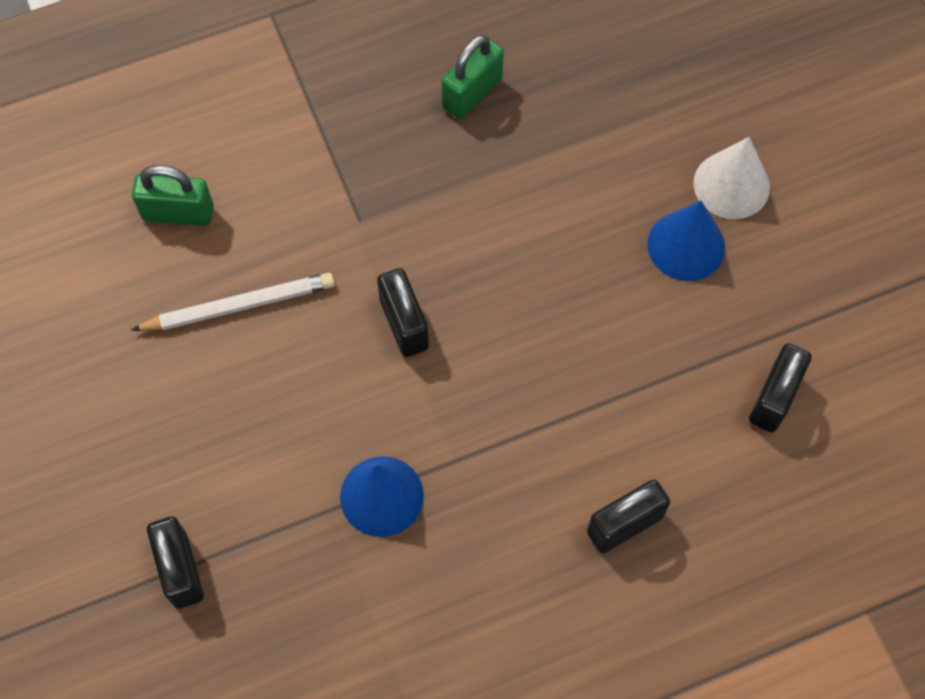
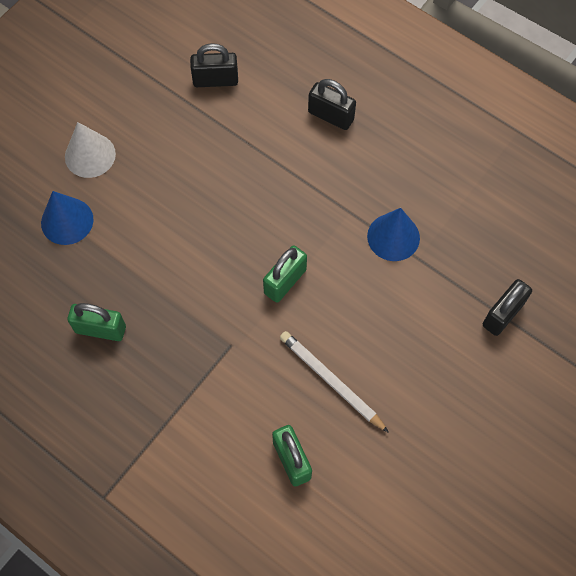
camera: 120 degrees left, 0 degrees up
(404, 324) = (285, 281): black padlock -> green padlock
(686, 245) = (145, 160): blue cone -> blue cone (67, 221)

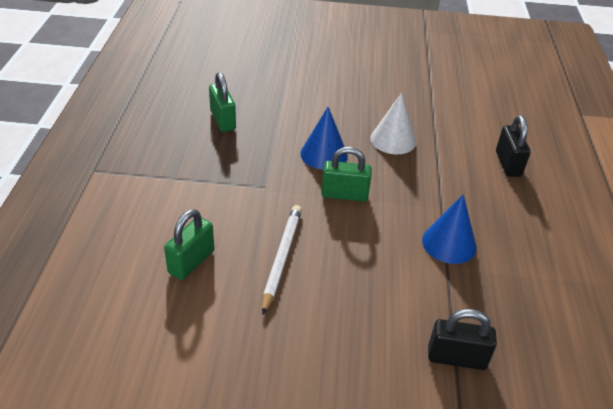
camera: 55 degrees right, 25 degrees down
(67, 221) = (288, 78): blue cone -> blue cone (324, 154)
(90, 155) = (344, 69): white cone -> white cone (393, 140)
(215, 80) = (463, 98): black padlock -> none

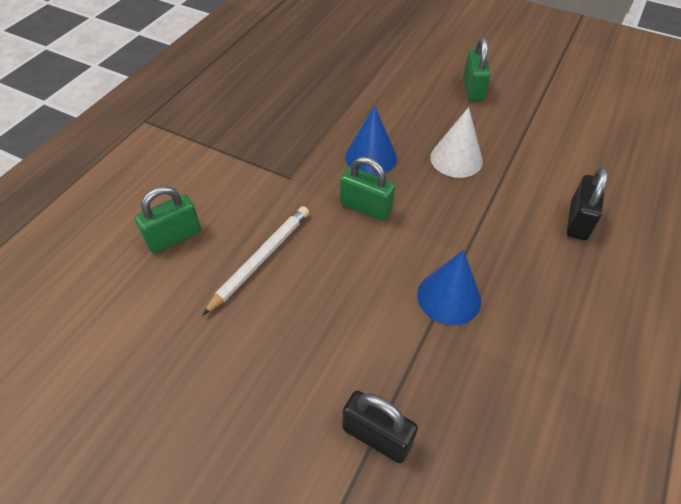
camera: 25 degrees right, 10 degrees up
(223, 120) = (291, 97): green padlock -> green padlock (473, 89)

